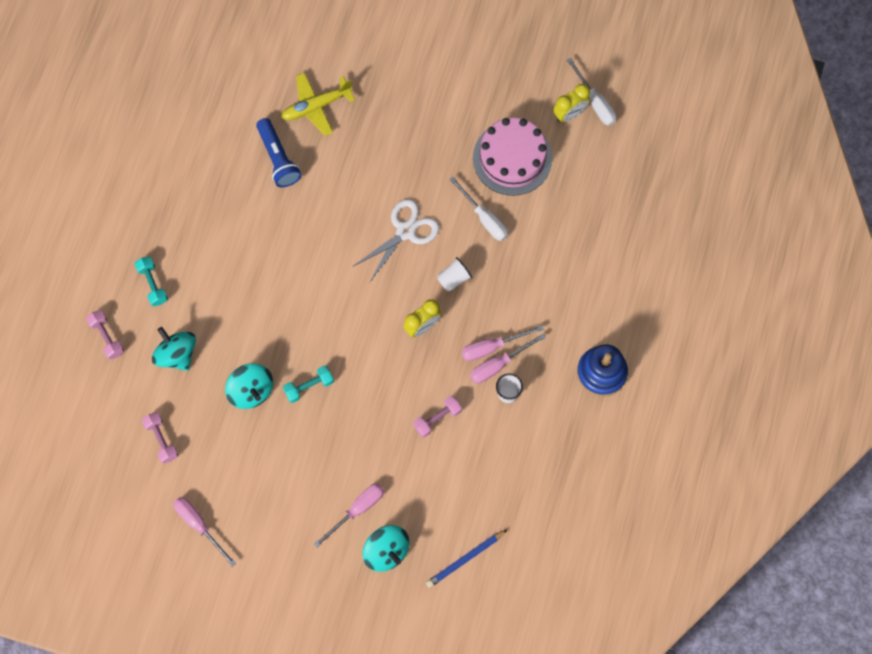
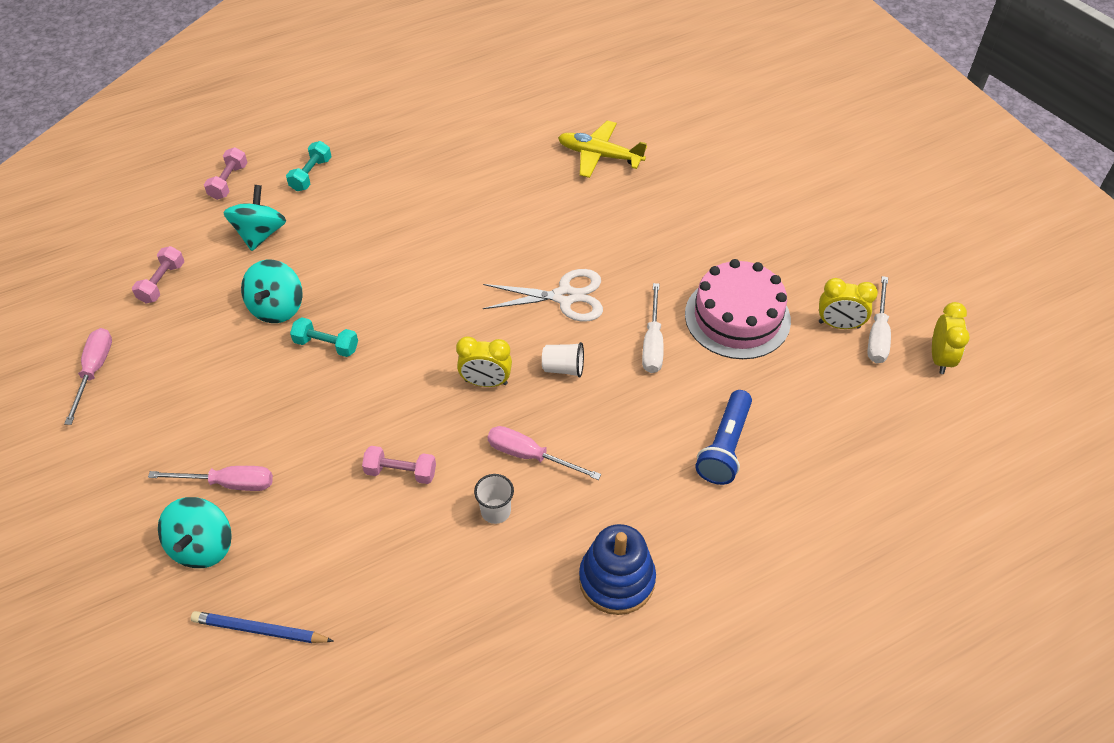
camera: 45 degrees right, 20 degrees down
(278, 158) = (522, 167): blue flashlight -> blue flashlight (725, 446)
(498, 364) = (518, 477): pink screwdriver -> none
(639, 90) = (940, 358): none -> yellow clock

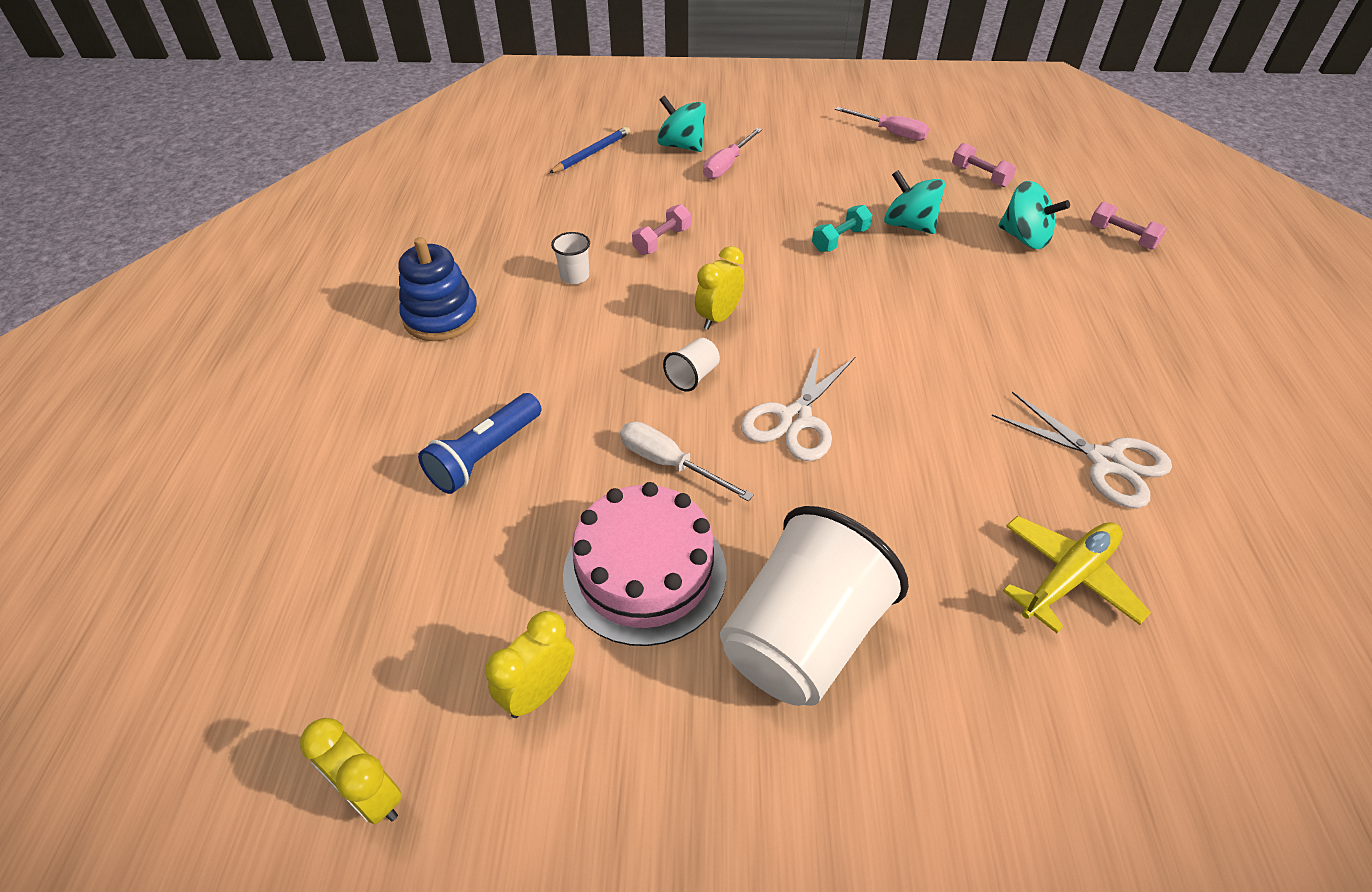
camera: 120 degrees right, 5 degrees down
(311, 174) = (1116, 292): turquoise dumbbell -> none
(499, 155) = (1106, 462): none -> white scissors
(530, 456) = (609, 315): pink screwdriver -> none
(720, 239) = (802, 638): none -> white cup
(725, 446) = (485, 455): blue flashlight -> blue flashlight turned 105 degrees counterclockwise
(877, 334) = (482, 734): white screwdriver -> none

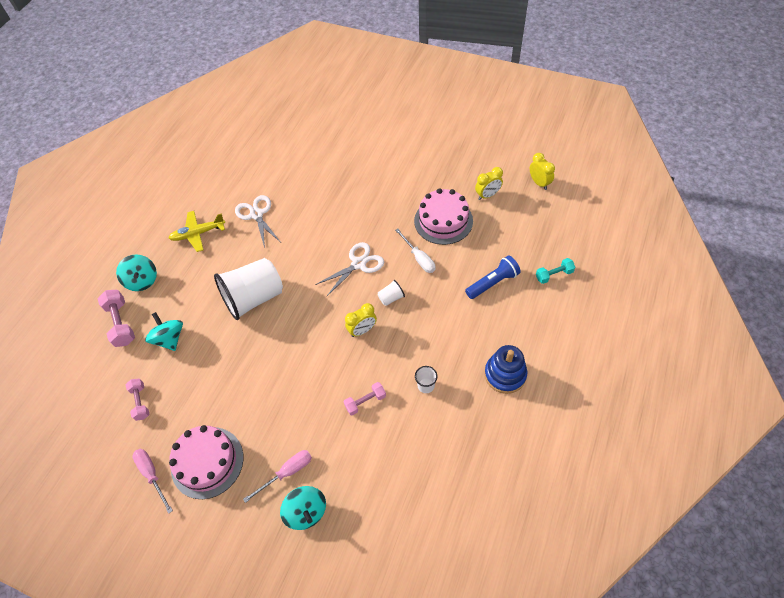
camera: 155 degrees left, 10 degrees up
(592, 153) = (375, 526): blue pencil -> none
(802, 638) = (401, 189): white cup -> white cup (254, 298)
(835, 153) = (207, 462): none -> pink cake
(840, 240) = (266, 369): turquoise dumbbell -> turquoise dumbbell (554, 275)
(908, 225) = (220, 369): turquoise spinning top -> turquoise spinning top (142, 281)
(1068, 577) = (307, 184): yellow plane -> yellow plane (198, 234)
(1122, 237) = (121, 323): pink dumbbell -> pink dumbbell, size x1.55

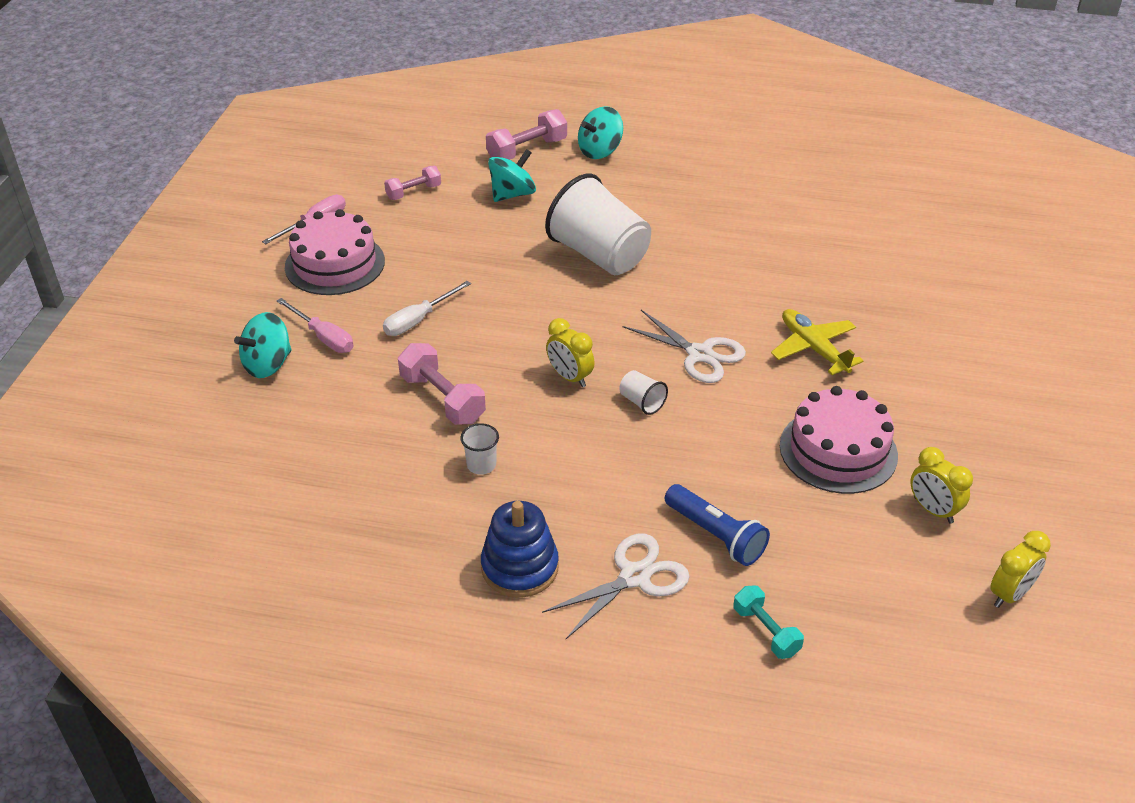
camera: 75 degrees right, 15 degrees down
(198, 234) = (698, 180): yellow plane -> yellow plane (813, 348)
(257, 214) = (758, 228): white scissors -> white scissors (635, 577)
(365, 401) = (442, 399): pink dumbbell -> pink dumbbell, size x1.55
(419, 258) = (738, 427): white screwdriver -> white screwdriver (418, 320)

